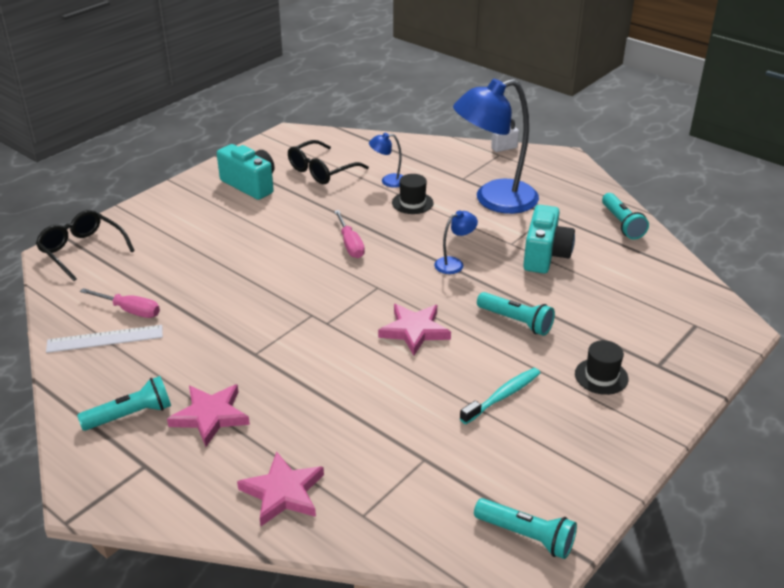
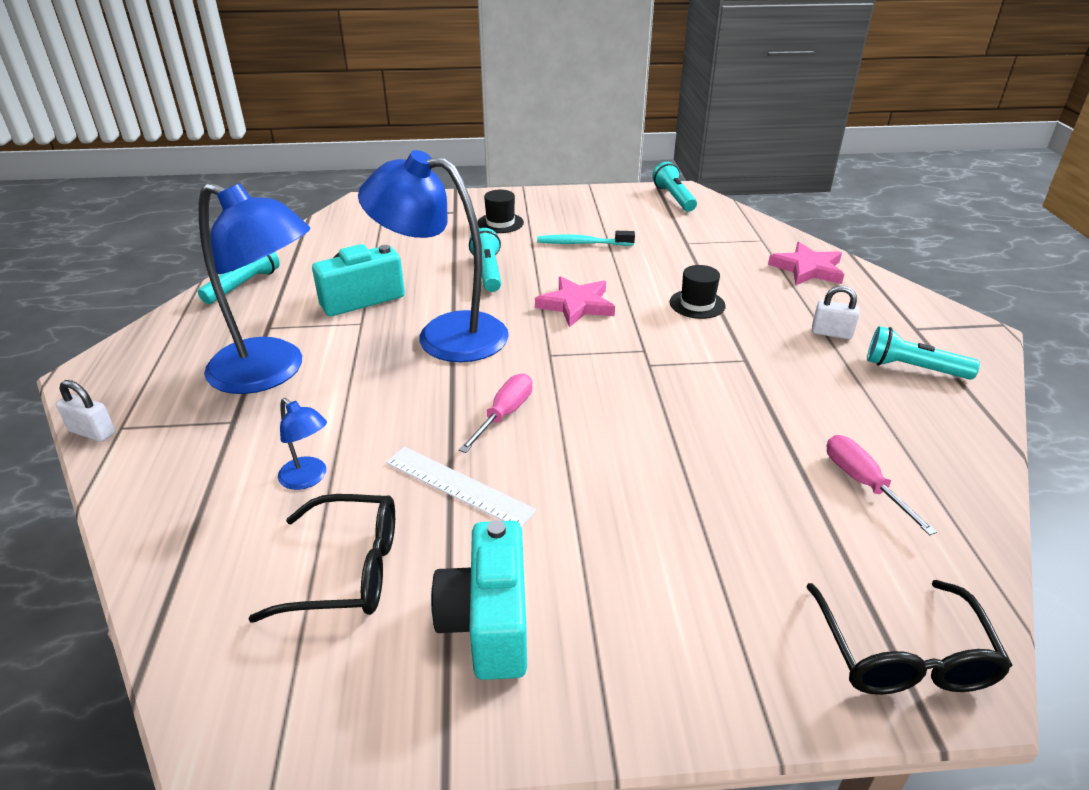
camera: 135 degrees left, 0 degrees up
(105, 339) = (914, 461): white ruler -> white ruler (458, 486)
(210, 416) = (831, 333): pink star -> white padlock
(412, 203) = (348, 424): black hat -> black hat (697, 304)
(454, 264) = (444, 335): blue lamp -> blue lamp, size x2.35

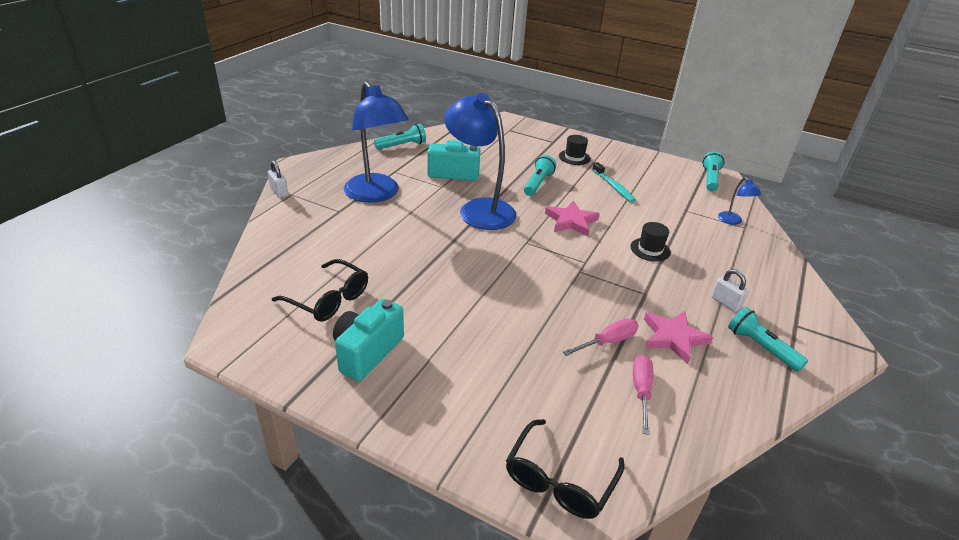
camera: 30 degrees right, 0 degrees up
(308, 479) = (348, 252): blue lamp -> blue lamp (732, 221)
(458, 486) = (412, 286): white ruler -> none
(504, 414) = (469, 263): pink screwdriver -> pink screwdriver (608, 342)
(582, 243) = (613, 187): turquoise toothbrush -> turquoise toothbrush turned 150 degrees counterclockwise
(807, 269) = (758, 258): pink star -> pink star (673, 338)

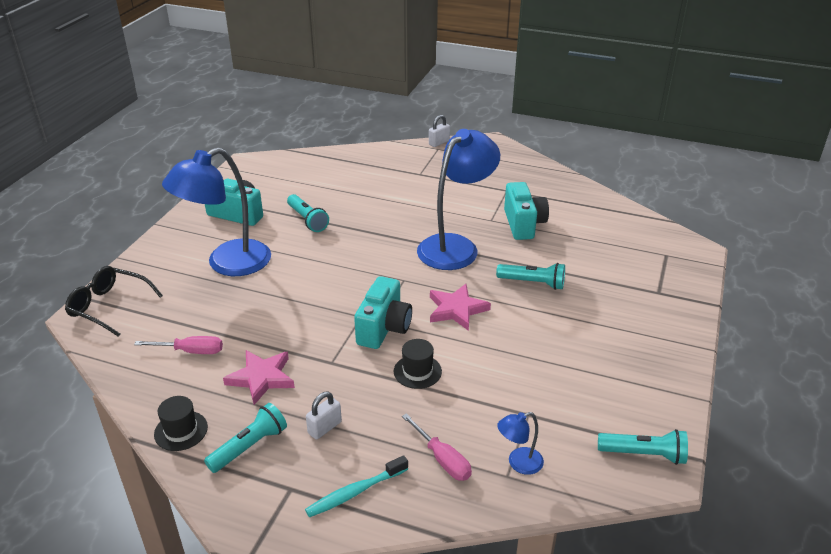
camera: 85 degrees right, 0 degrees up
(329, 299) = (295, 190): black glasses -> none
(376, 195) = (456, 187): blue lamp -> blue lamp (227, 264)
(402, 145) = (566, 187): turquoise flashlight -> turquoise flashlight (307, 220)
(574, 157) = (623, 311): black hat -> black hat (181, 431)
(596, 260) = (384, 328): none -> turquoise camera
(608, 342) = (254, 333): pink screwdriver -> pink screwdriver (442, 459)
(613, 187) = (559, 346): turquoise toothbrush -> turquoise toothbrush (355, 492)

